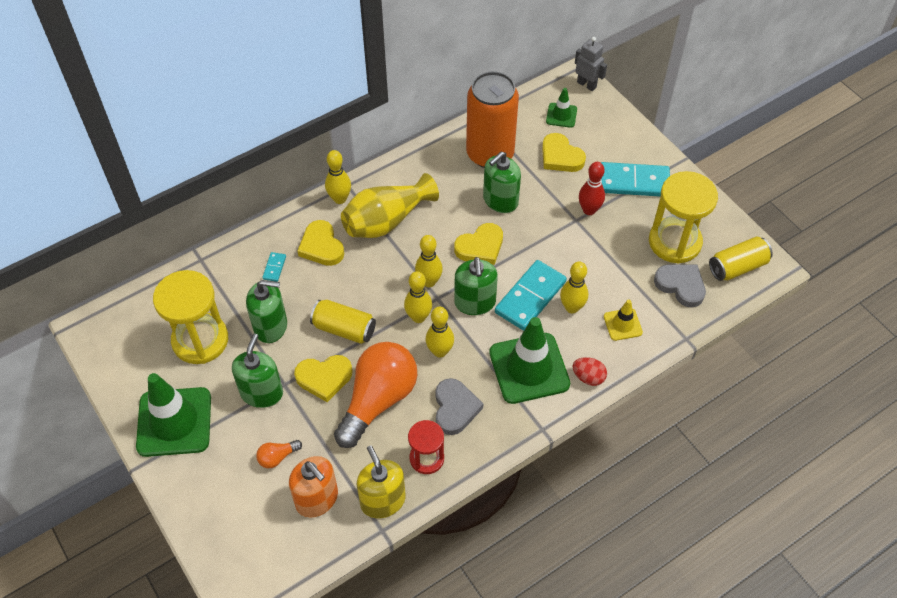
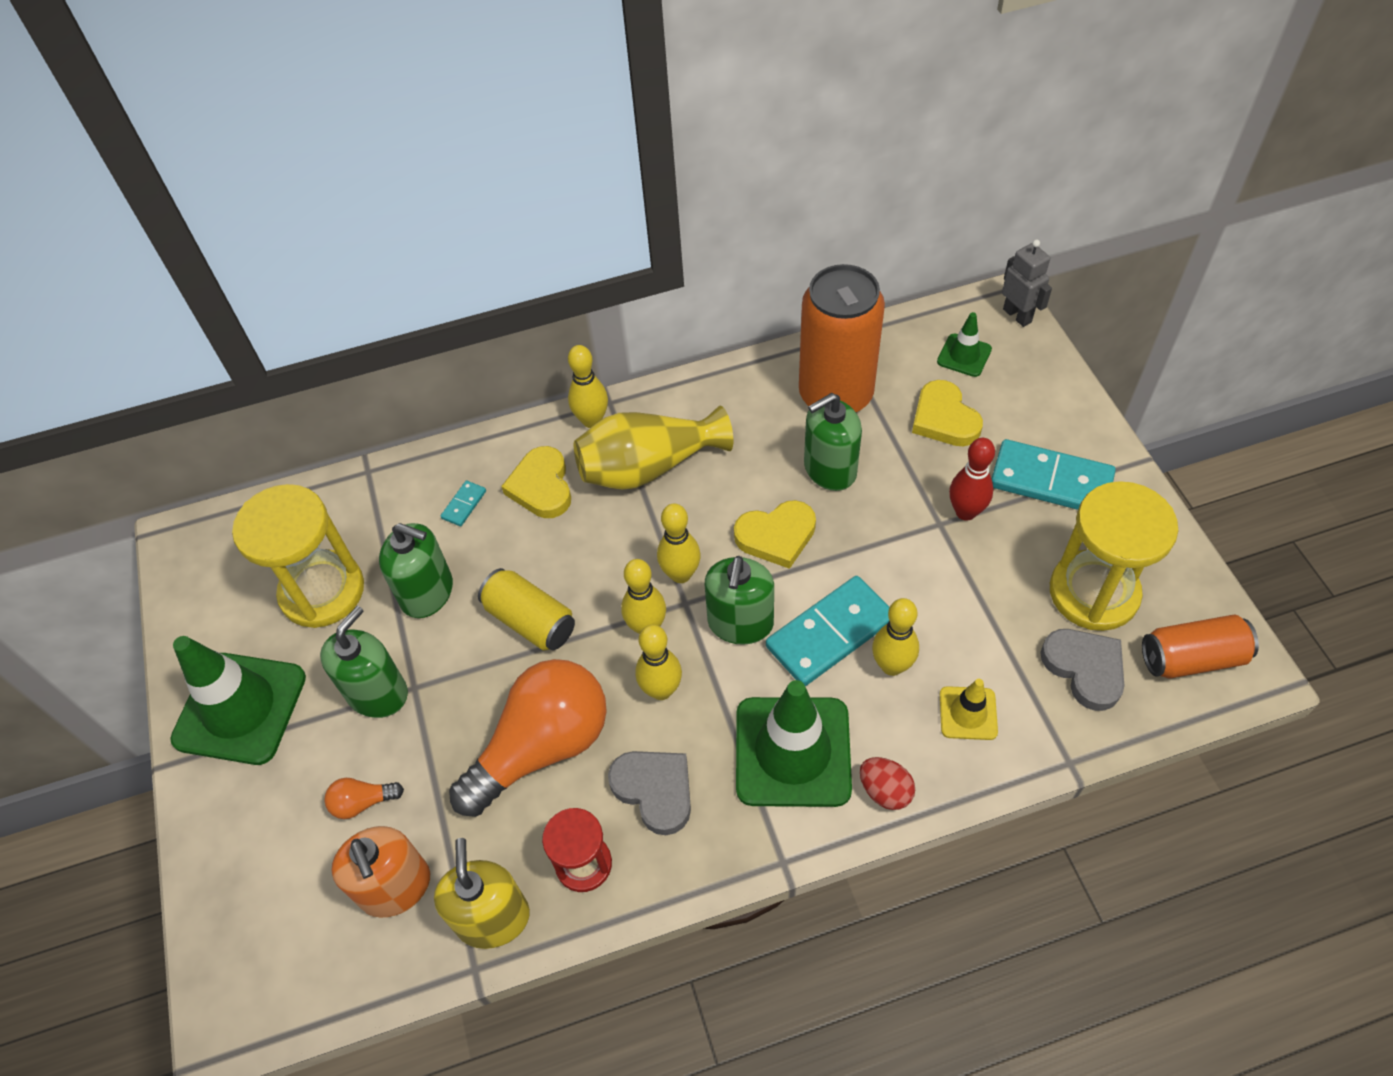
camera: 20 degrees right, 0 degrees up
(324, 378) = (475, 691): yellow heart -> none
(455, 408) = (655, 790): grey heart -> grey heart turned 60 degrees counterclockwise
(737, 267) = (1191, 658): yellow can -> orange can

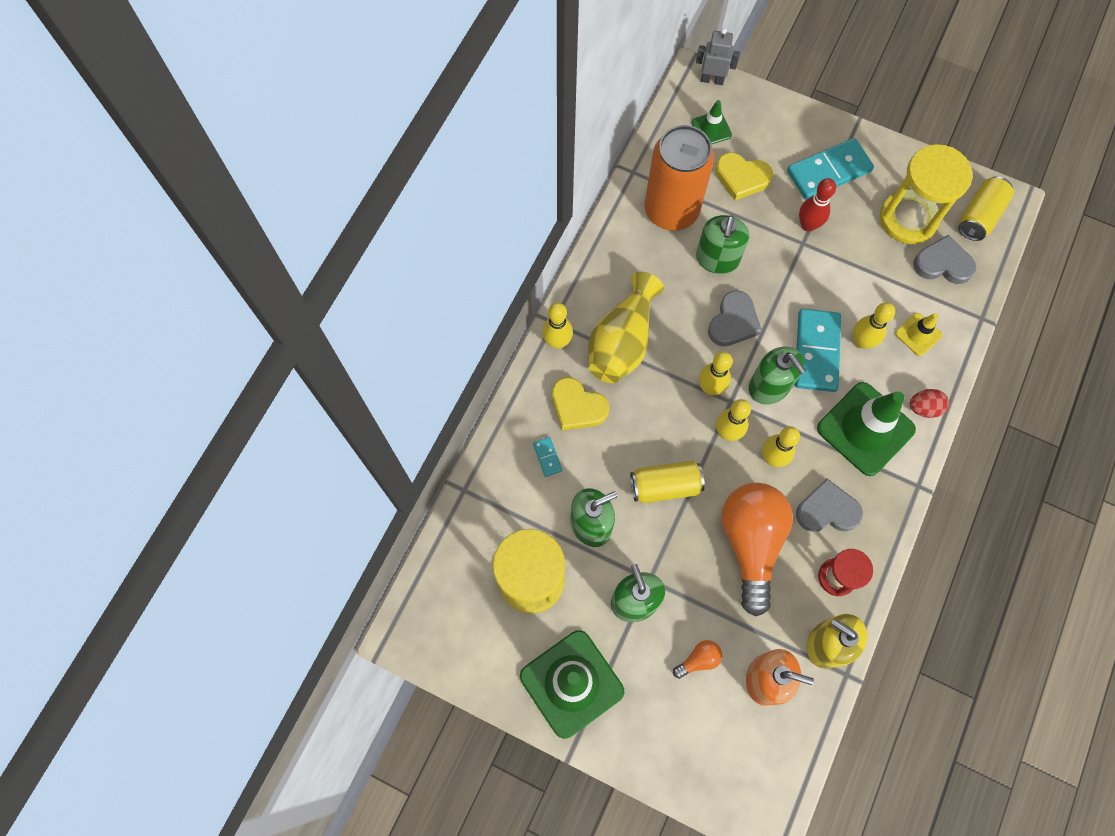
camera: 50 degrees left, 15 degrees up
(362, 802) = (698, 660): orange light bulb -> orange light bulb turned 150 degrees counterclockwise
(776, 536) = (733, 322): yellow heart -> grey heart
(1191, 658) = (979, 216): orange can -> yellow can

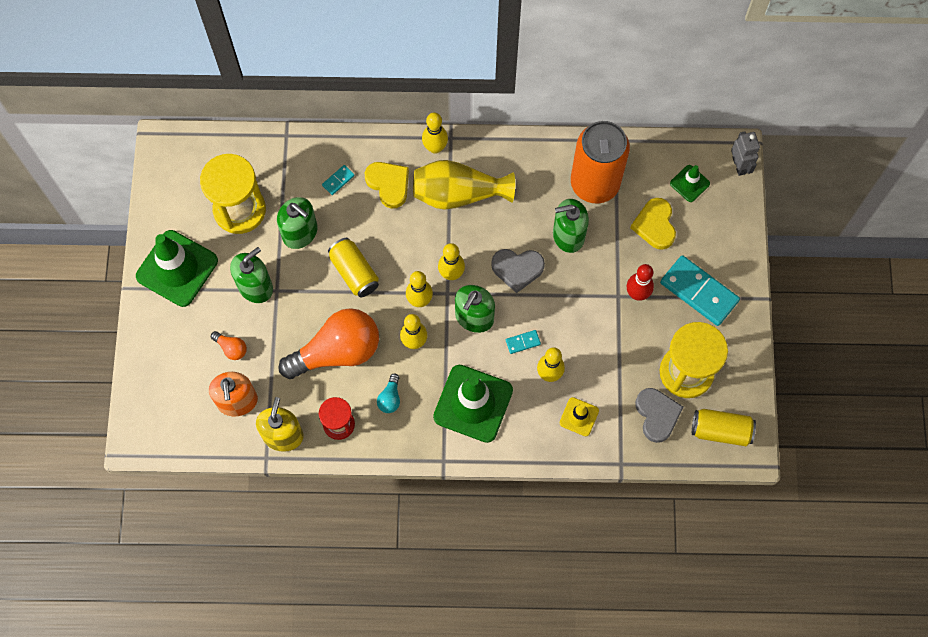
camera: 65 degrees right, 0 degrees up
(577, 406) = (389, 184): yellow heart -> yellow heart turned 135 degrees clockwise
(816, 352) = (523, 342): turquoise domino -> turquoise domino, size x0.44
(827, 510) = (390, 398): grey heart -> turquoise light bulb
(923, 408) = (513, 443): red egg -> none

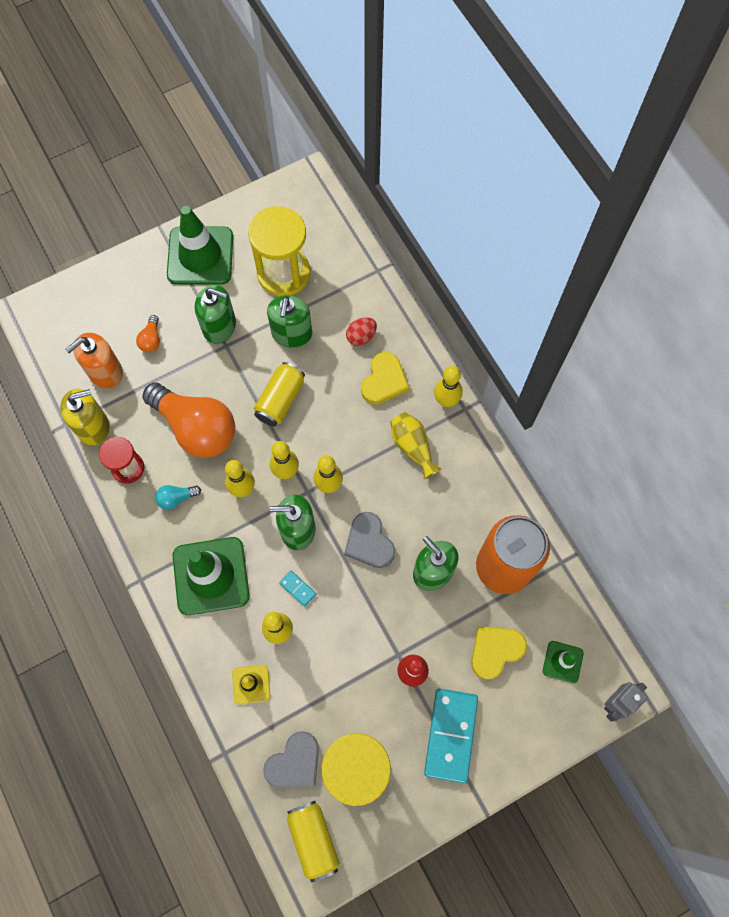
camera: 60 degrees right, 0 degrees up
(338, 180) = (361, 337): turquoise domino -> red egg
(458, 194) = (413, 447): yellow vase -> yellow vase, size x0.62

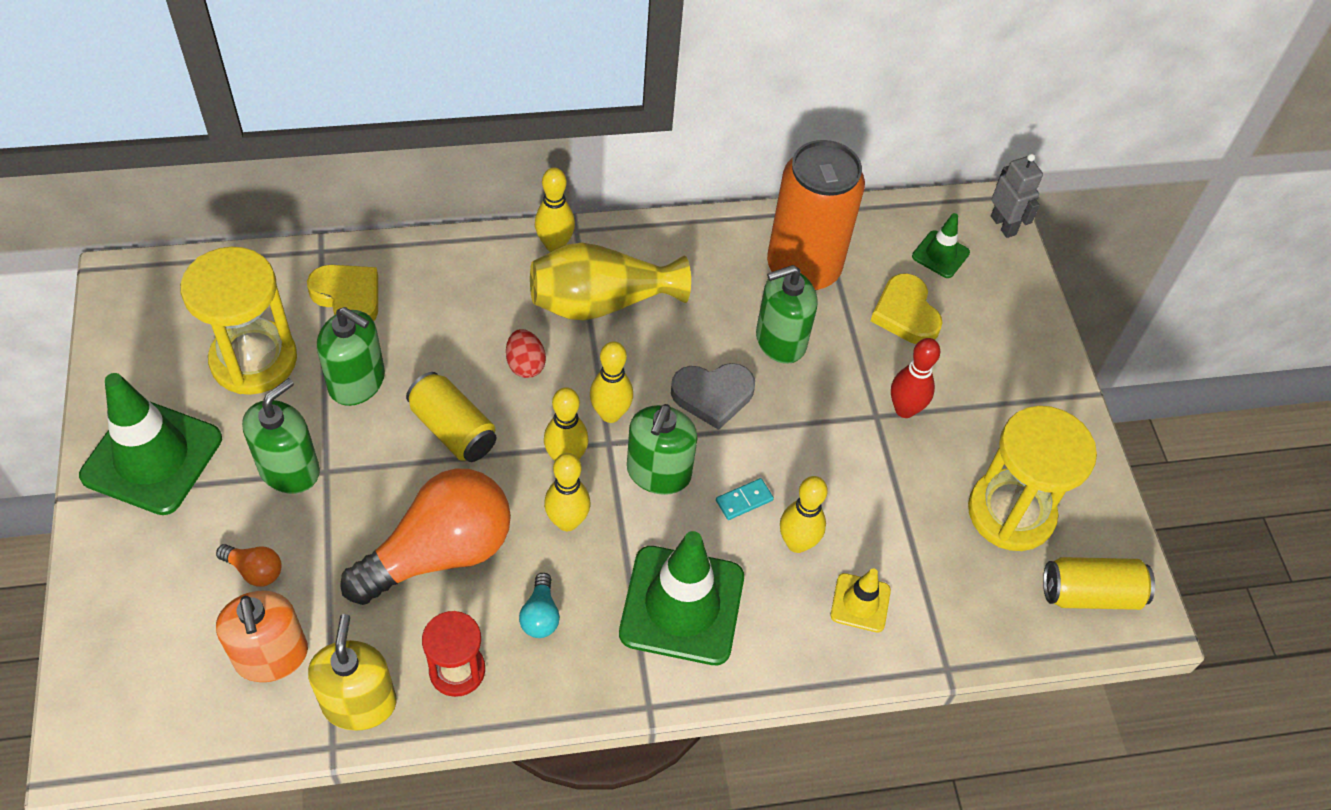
camera: 75 degrees left, 15 degrees down
(294, 762) = (984, 583): grey heart -> none
(361, 337) = (410, 303): red egg -> red egg (525, 365)
(384, 381) = (491, 300): yellow heart -> yellow heart (348, 297)
(413, 447) = (601, 302): yellow vase -> yellow vase, size x1.60
(450, 735) = (996, 396): turquoise domino -> none

